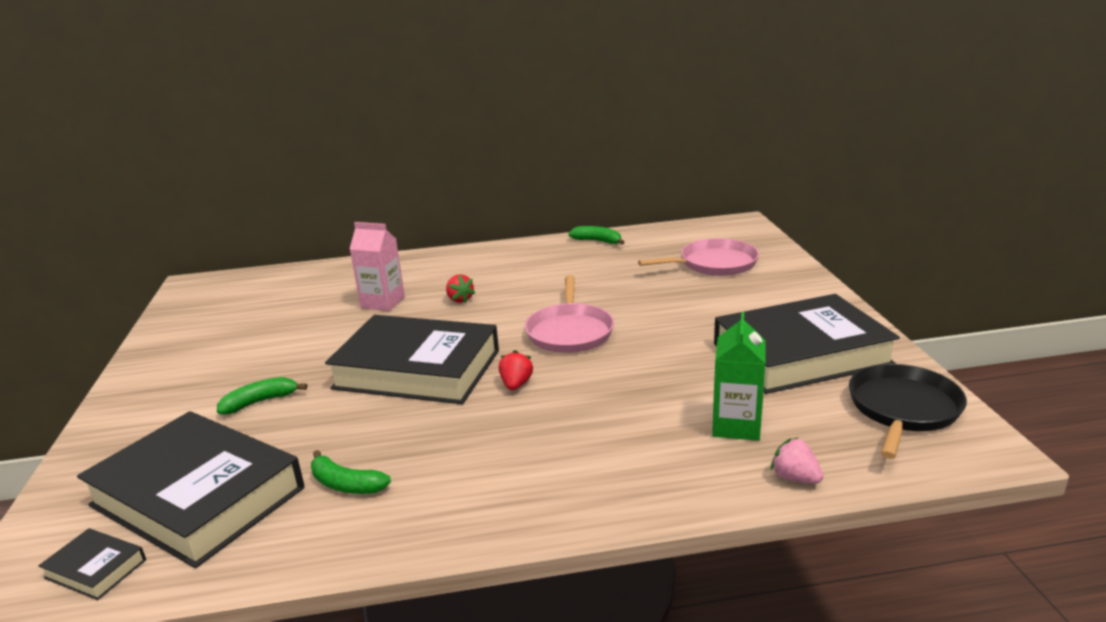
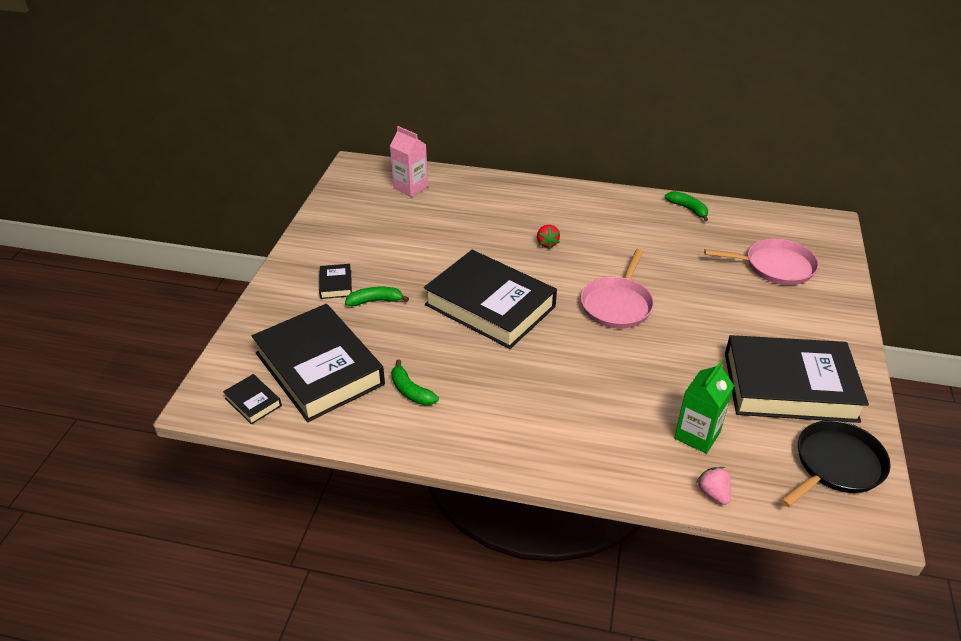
camera: 20 degrees right, 15 degrees up
(197, 398) = (336, 284): none -> black book
(383, 302) = (488, 228): pink carton -> pink carton (410, 187)
(516, 384) = (554, 343): red strawberry -> none

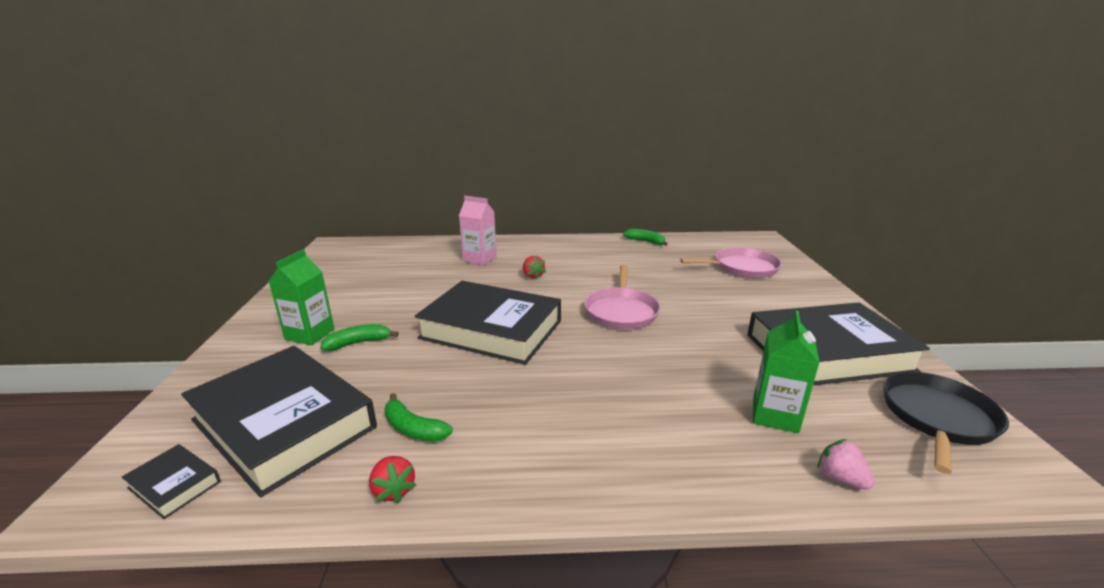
camera: 15 degrees left, 15 degrees down
(336, 284) = (310, 334): black book -> green carton
(392, 435) = (393, 490): none -> red strawberry
(410, 187) = (389, 253): pink carton -> pink carton (479, 259)

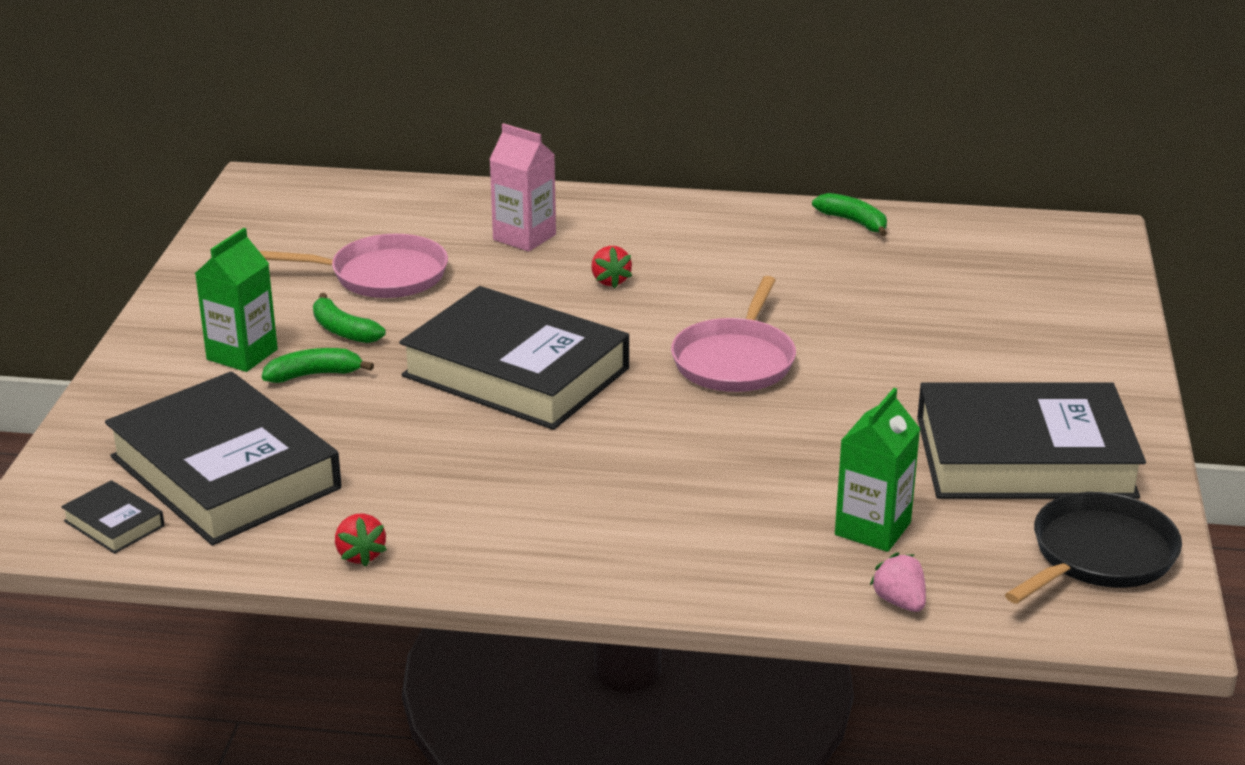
camera: 10 degrees right, 5 degrees up
(413, 428) = (387, 495): green banana -> green banana (343, 330)
(742, 268) = (1003, 296): pink pan -> pink pan (383, 275)

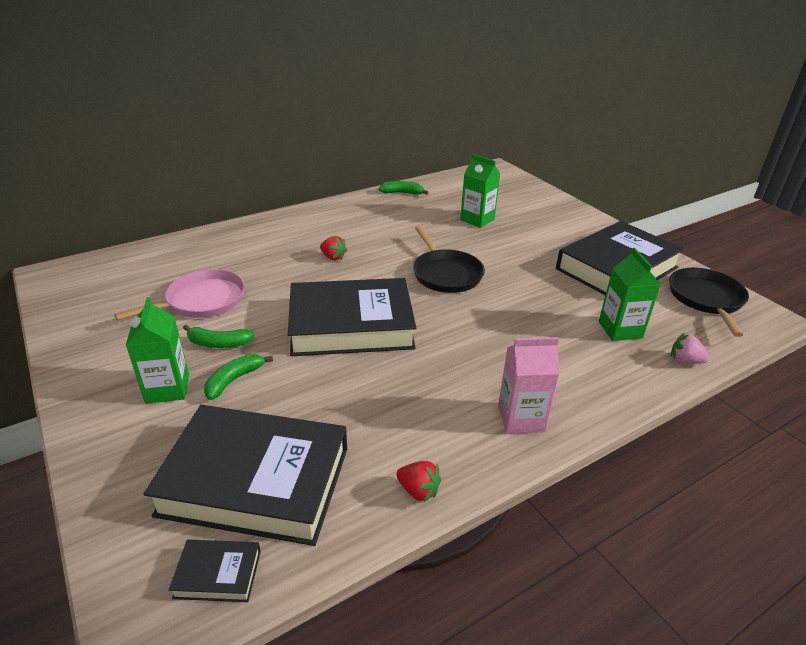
camera: 40 degrees left, 5 degrees up
(524, 237) = (258, 251): pink carton -> pink carton (521, 418)
(735, 361) = (446, 274): pink pan -> black pan
(912, 304) = (477, 219): none -> green carton

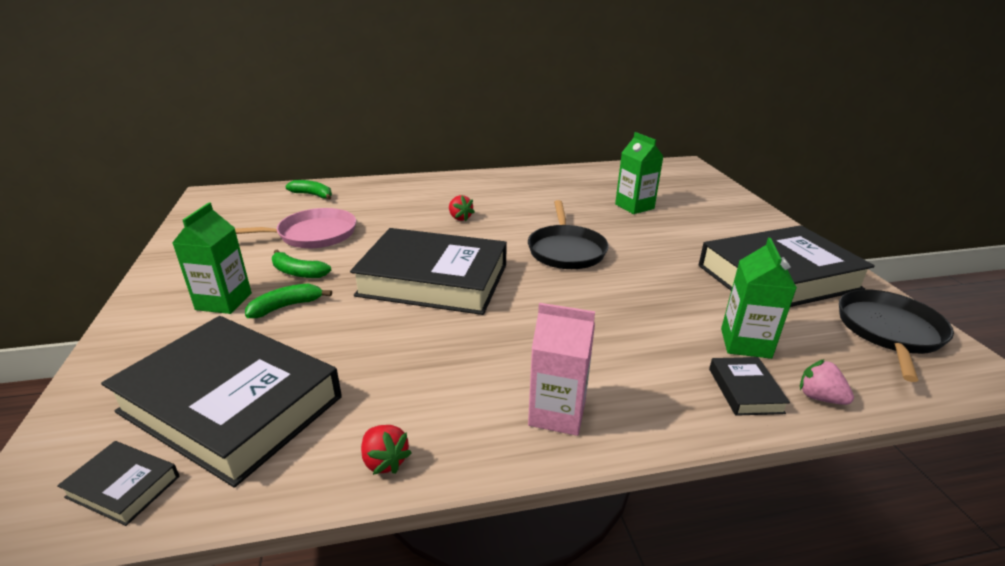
camera: 20 degrees right, 5 degrees down
(402, 193) = (569, 173): green banana -> green banana (313, 195)
(637, 367) = (745, 390): none -> black book

